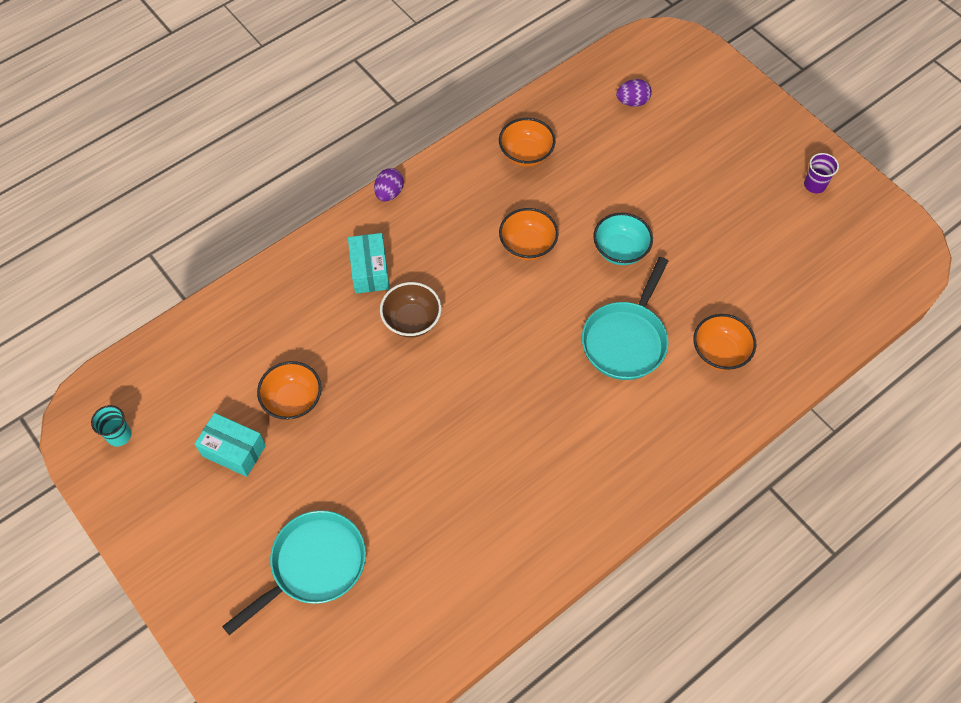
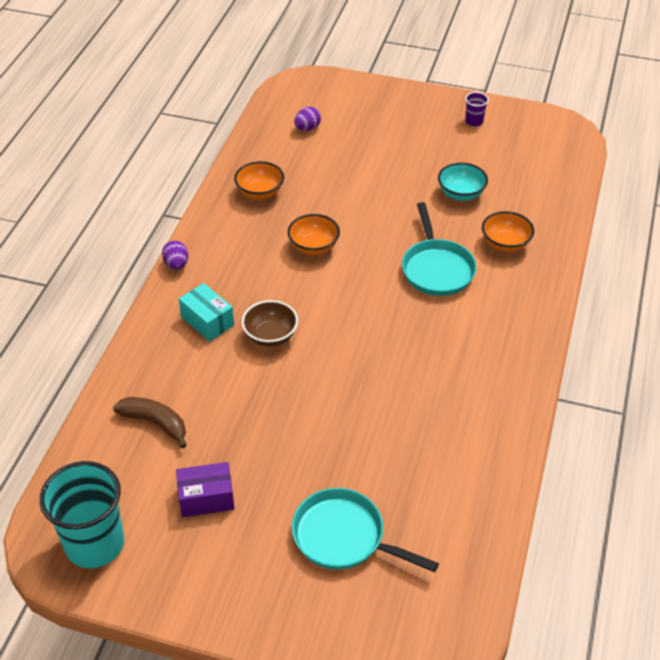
camera: 35 degrees left, 15 degrees down
(119, 435) = (95, 544): turquoise cup -> turquoise cup, size x2.30
(234, 450) = (206, 498): turquoise box -> purple box
(249, 349) = (155, 423): none -> brown banana
(293, 400) = (224, 437): orange bowl -> none
(313, 565) = (344, 537): turquoise pan -> turquoise pan turned 75 degrees counterclockwise
(620, 250) = (382, 218): turquoise bowl -> turquoise bowl (461, 194)

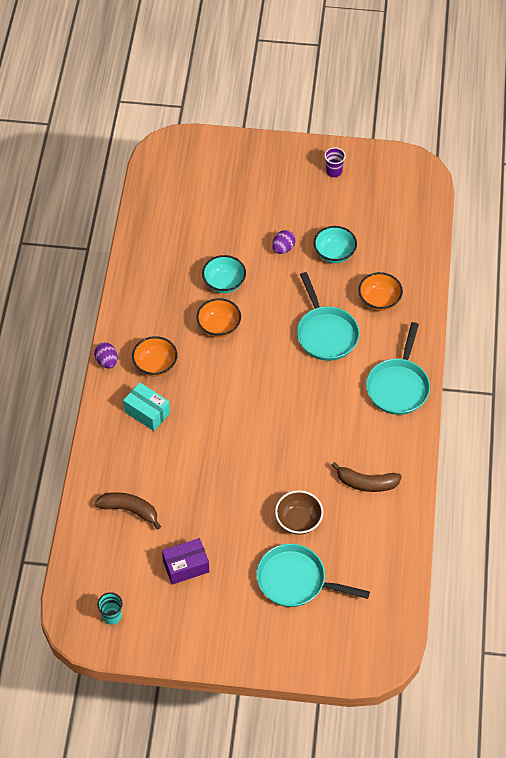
camera: 10 degrees left, 10 degrees up
(95, 544) = (112, 616): turquoise cup -> turquoise cup, size x0.44
(260, 193) = (160, 277): orange bowl -> orange bowl (155, 365)
(270, 336) = (202, 418): brown bowl -> brown bowl (298, 520)
(307, 128) = (186, 200): purple egg -> purple egg (283, 248)
(330, 207) = (224, 283): none -> turquoise bowl
(458, 434) = (366, 483): none -> brown banana
(515, 333) = (398, 386): none -> turquoise pan

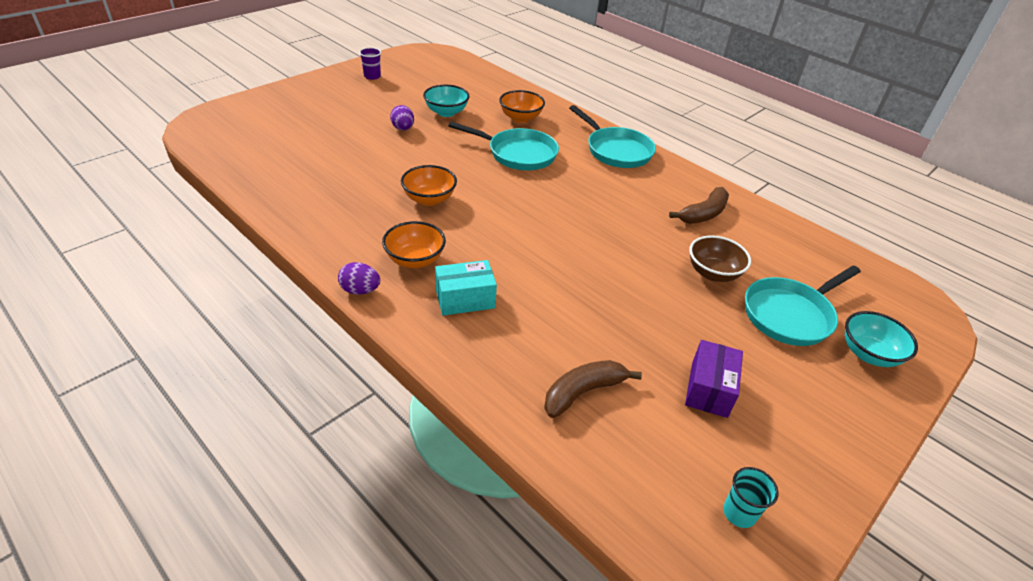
camera: 55 degrees left, 15 degrees down
(224, 283) = (388, 172): turquoise bowl -> turquoise bowl (868, 354)

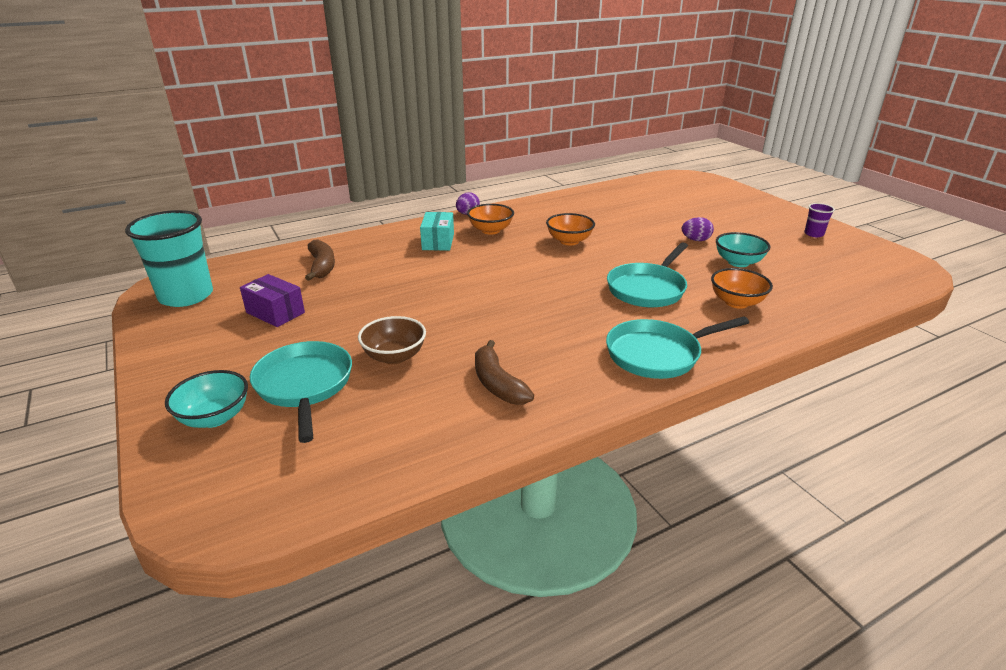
camera: 110 degrees right, 10 degrees down
(739, 513) = (186, 296): turquoise cup -> turquoise cup, size x2.30

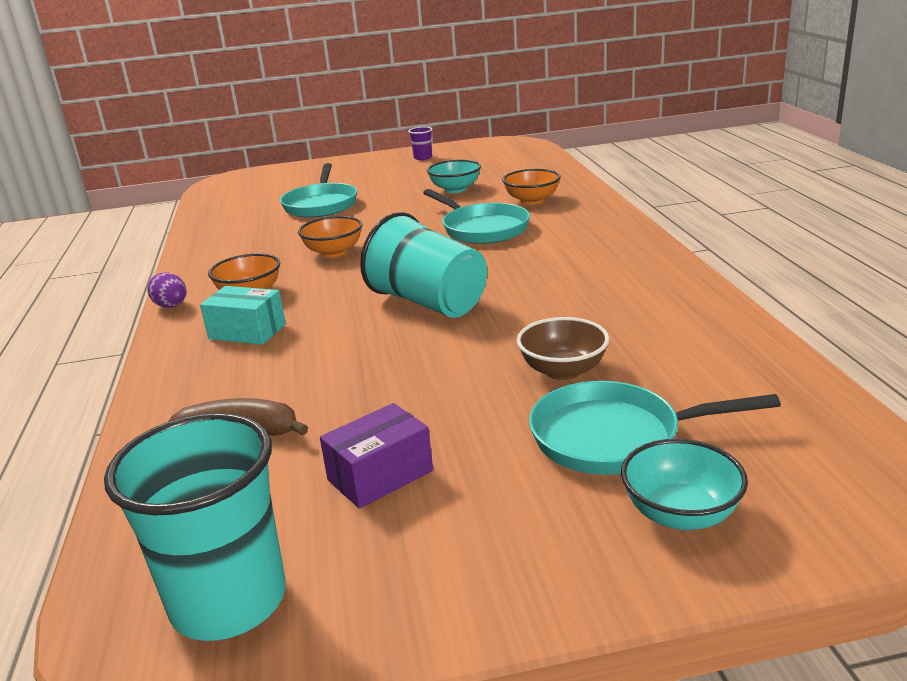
camera: 70 degrees left, 5 degrees down
(493, 290) = (429, 303): none -> turquoise cup
(497, 384) = (641, 313): brown banana -> none
(657, 354) = (609, 239): turquoise pan -> turquoise pan (321, 205)
(695, 240) = (391, 198): purple egg -> none

